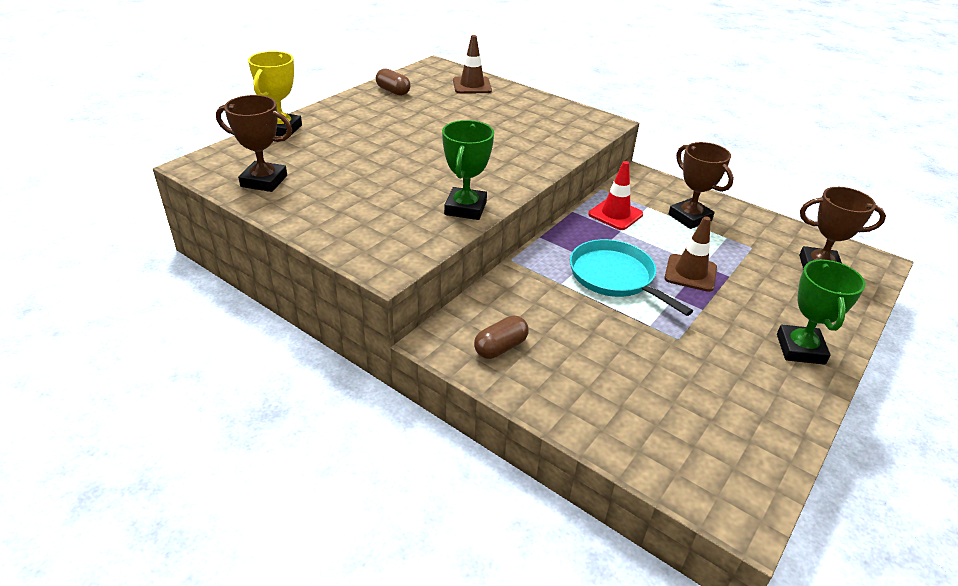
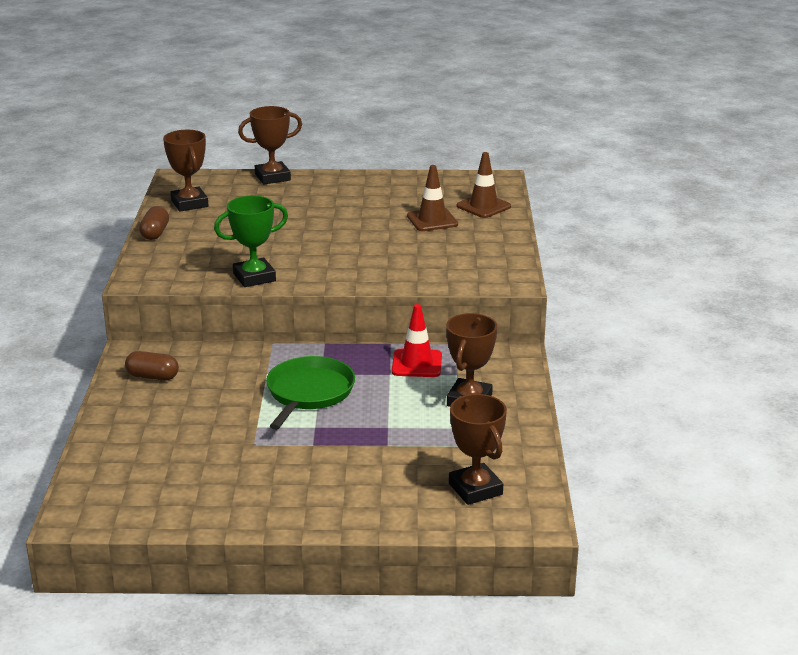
camera: 55 degrees right, 10 degrees down
(281, 129) = (272, 177): yellow trophy -> brown trophy
(393, 91) = (410, 184): brown capsule -> brown capsule (155, 233)
(615, 277) = (309, 393): turquoise pan -> green pan
(690, 273) = (365, 425): brown traffic cone -> brown traffic cone (432, 220)
(800, 349) = (311, 504): green trophy -> none

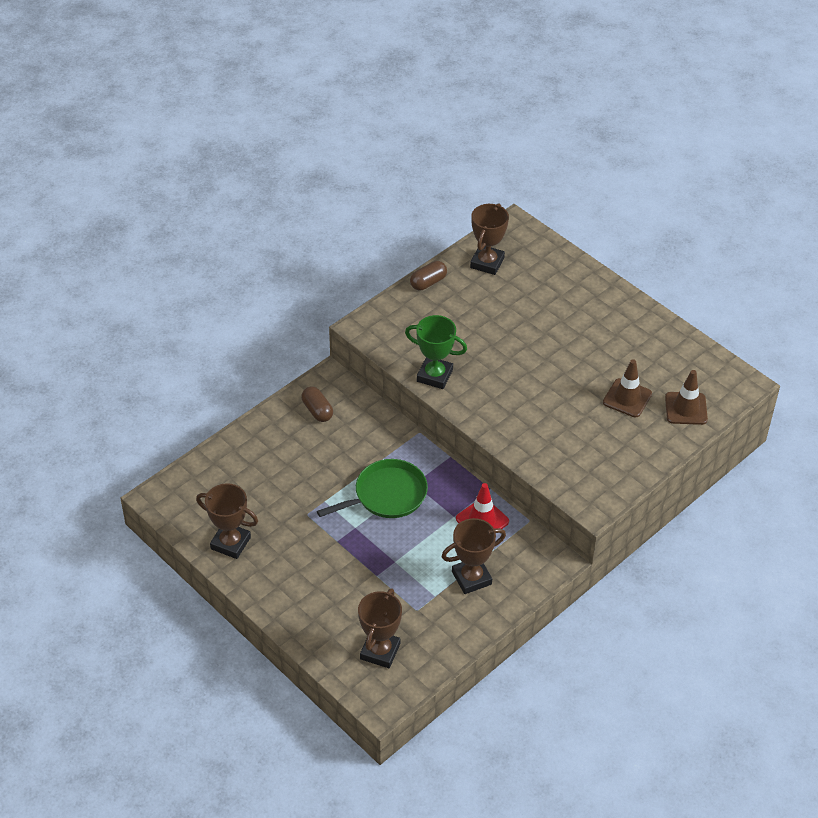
camera: 45 degrees right, 20 degrees up
(272, 177) = (579, 268): brown trophy -> brown trophy (230, 543)

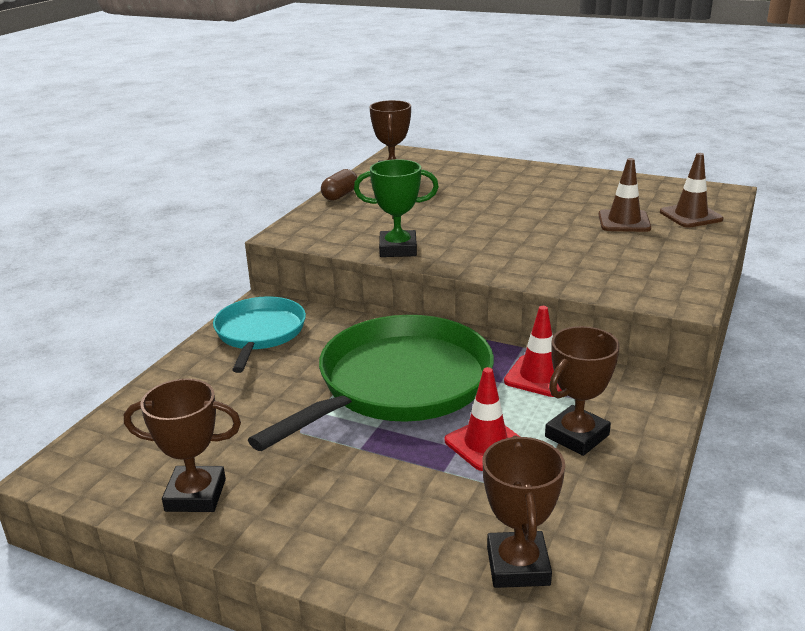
camera: 20 degrees left, 20 degrees down
(317, 410) = (259, 333): brown capsule -> turquoise pan
(386, 495) = (398, 384): green pan -> green pan, size x1.69
(413, 564) = (486, 444): none -> red traffic cone

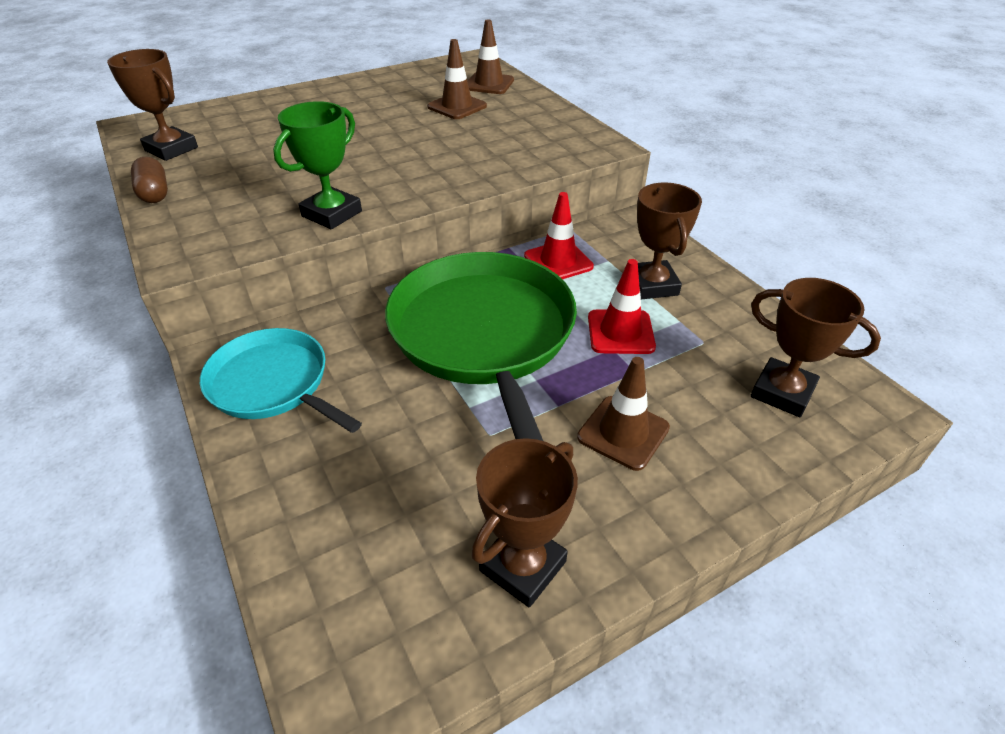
camera: 55 degrees left, 15 degrees up
(364, 491) = (623, 432): none -> brown traffic cone

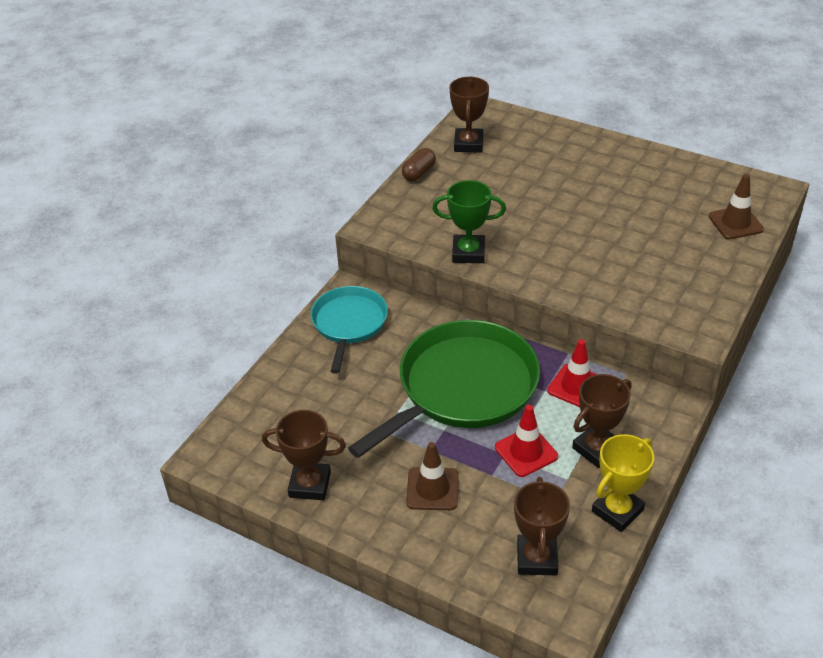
camera: 60 degrees right, 0 degrees up
(457, 106) = (673, 227): brown traffic cone -> none
(743, 308) = (617, 511): none -> yellow trophy

